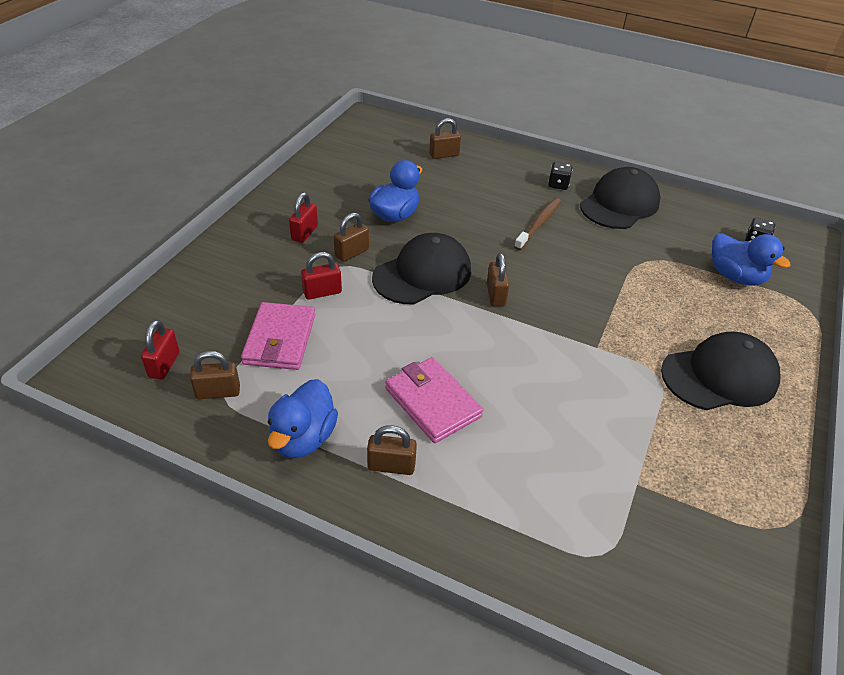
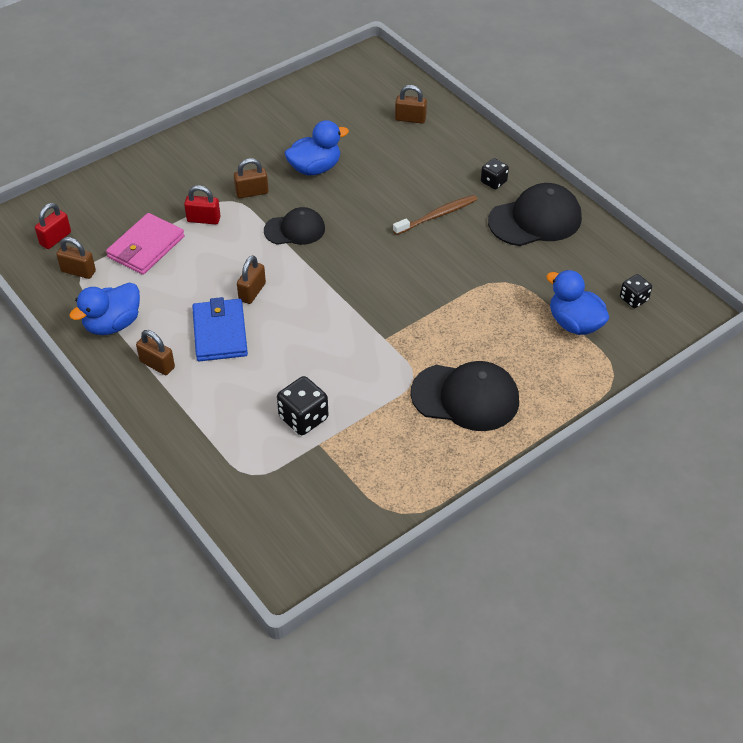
camera: 30 degrees right, 5 degrees up
(304, 233) = (227, 162): red padlock -> none
(422, 274) = (295, 229): black cap -> black cap, size x0.64
(432, 402) = (220, 333): pink wallet -> blue wallet
(496, 295) = (340, 267): brown padlock -> brown padlock (252, 292)
(597, 461) = (303, 418): none -> black dice
(735, 277) = (574, 323): blue duck -> blue duck turned 150 degrees clockwise

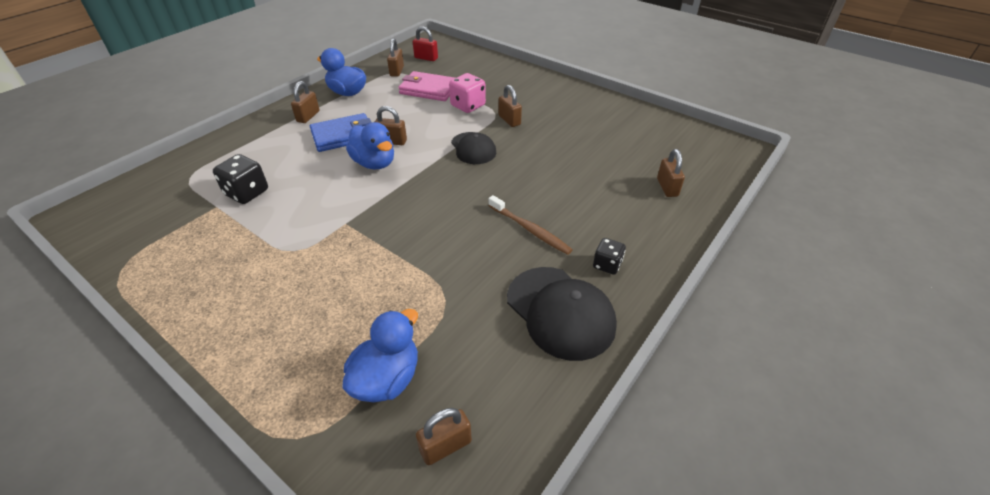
camera: 75 degrees right, 5 degrees down
(203, 219) = (468, 106): red padlock -> pink dice
(315, 168) = (557, 145): blue duck -> blue duck (374, 163)
(465, 397) = (265, 293): black cap -> none
(633, 299) = (445, 446): black dice -> brown padlock

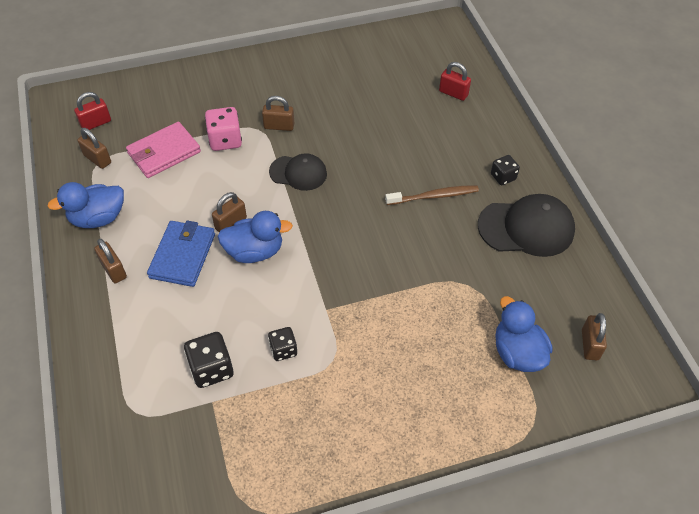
camera: 55 degrees left, 10 degrees up
(287, 219) = (283, 350): none -> black dice
(667, 187) = (453, 93): brown padlock -> red padlock

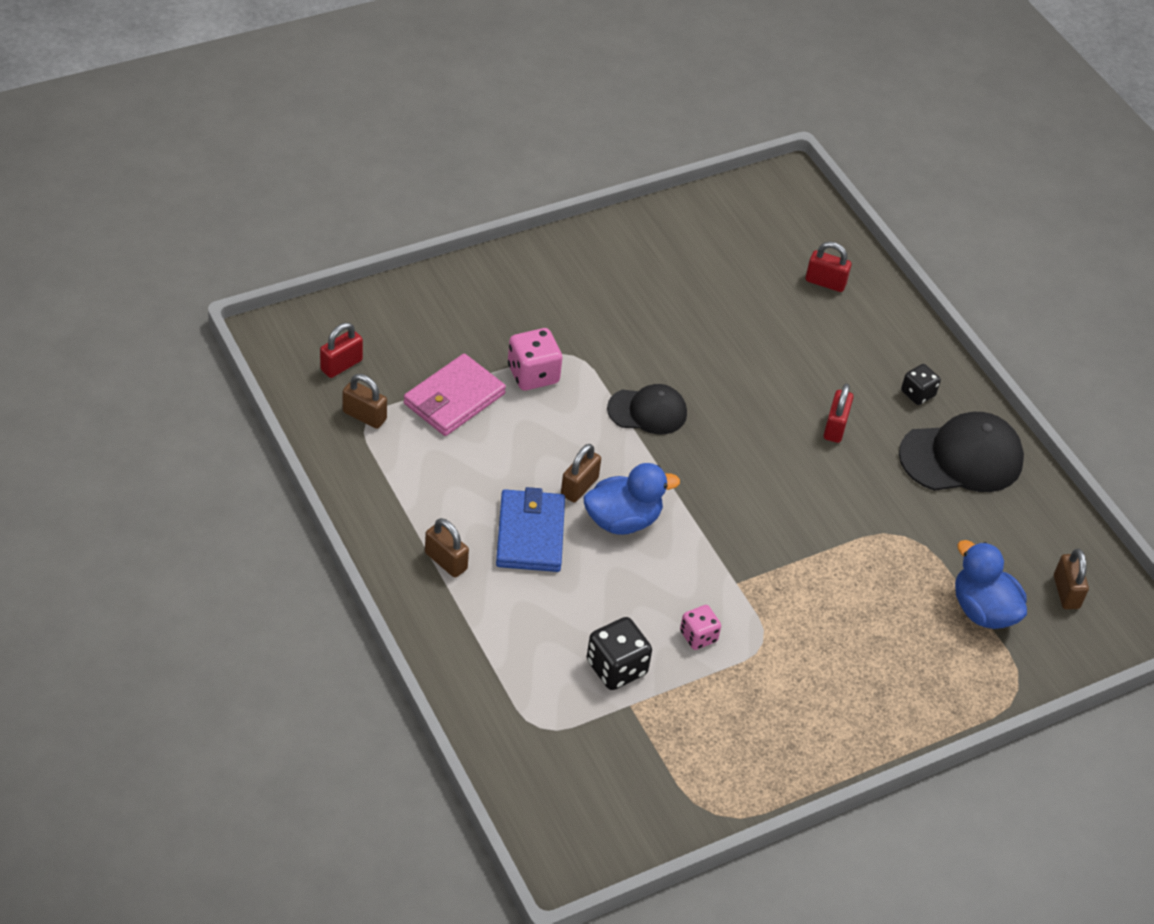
camera: 15 degrees left, 5 degrees down
(98, 218) = (398, 496): blue duck -> none
(279, 126) = (600, 348): brown padlock -> none
(283, 350) = (698, 636): black dice -> pink dice
(434, 196) = (835, 427): brown toothbrush -> red padlock

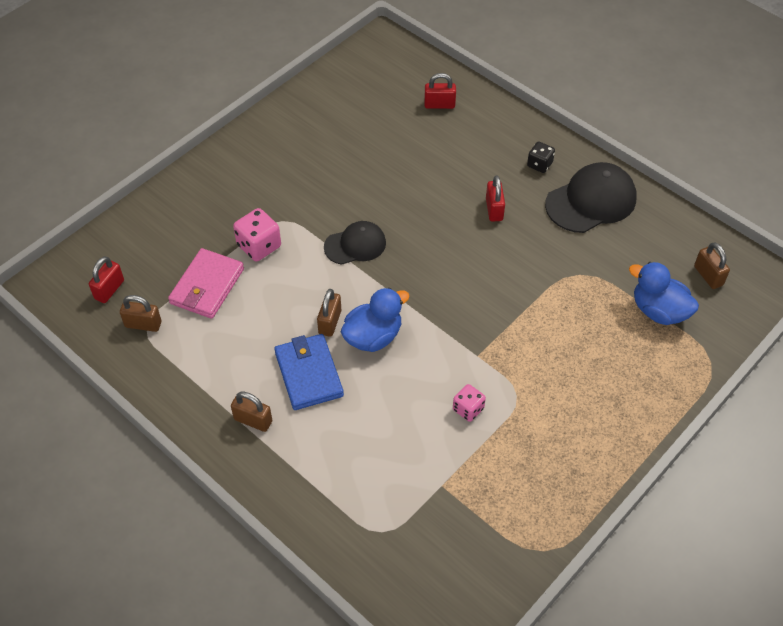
camera: 15 degrees left, 5 degrees up
(616, 668) = (418, 458): black dice -> none

